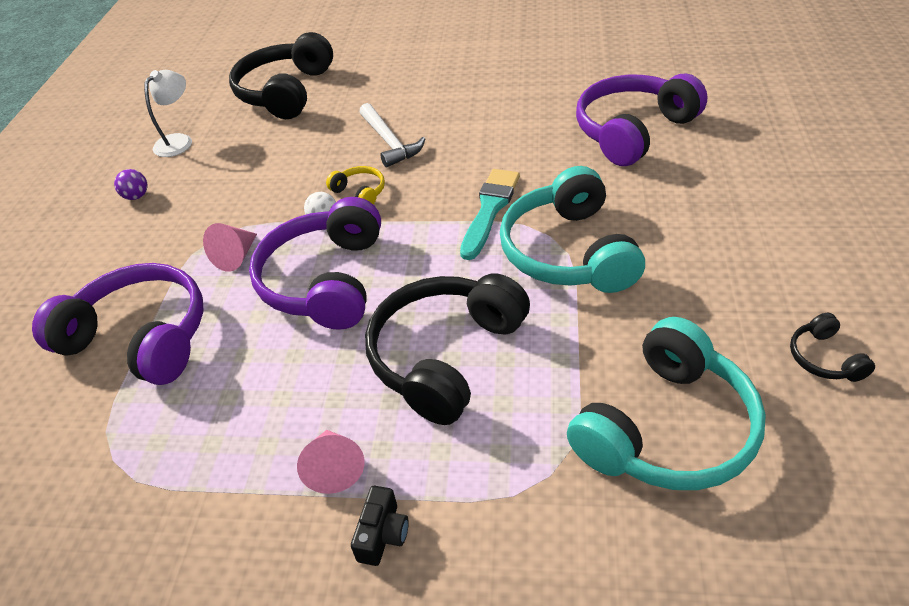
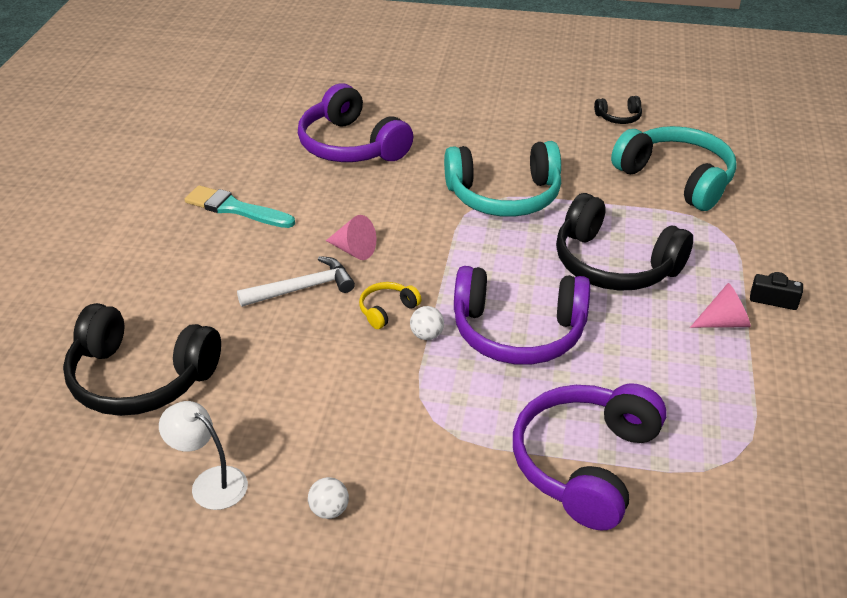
camera: 90 degrees left, 5 degrees down
(136, 196) = (329, 510): purple ball -> white ball
(236, 256) = (470, 399): pink cone -> pink cone (353, 250)
(490, 210) = (439, 230): turquoise brush -> turquoise brush (235, 209)

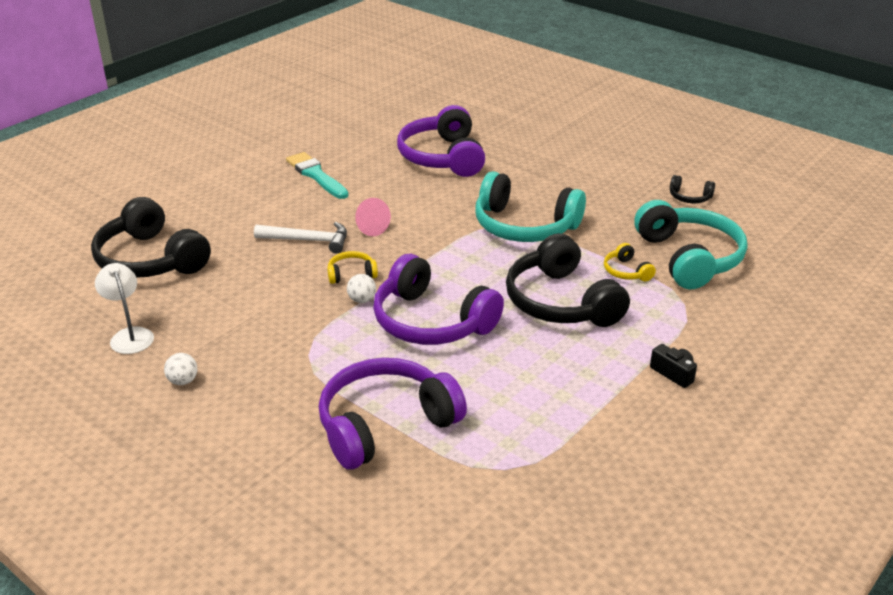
camera: 30 degrees right, 5 degrees down
(638, 211) = (626, 271): none -> yellow headphones
(724, 322) = (608, 374): pink cone -> none

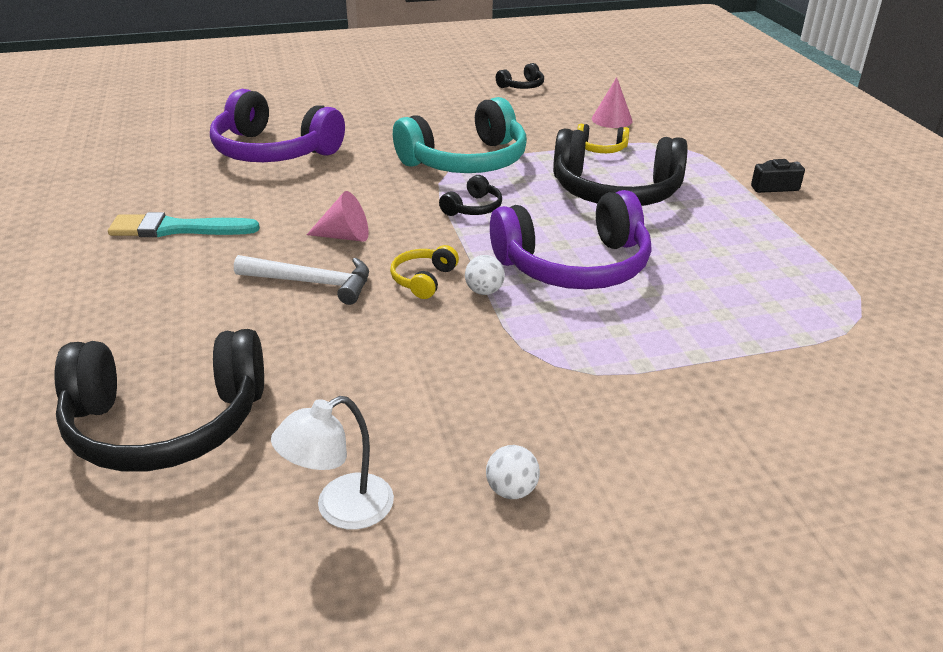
camera: 55 degrees left, 0 degrees up
(129, 335) = (340, 509): white lamp -> white lamp turned 45 degrees counterclockwise
(308, 240) = (312, 283): white hammer -> white hammer turned 60 degrees clockwise
(385, 425) = (737, 359): purple headphones -> none
(461, 255) = (473, 208): none -> black headphones
(689, 258) = (612, 119): turquoise headphones -> pink cone

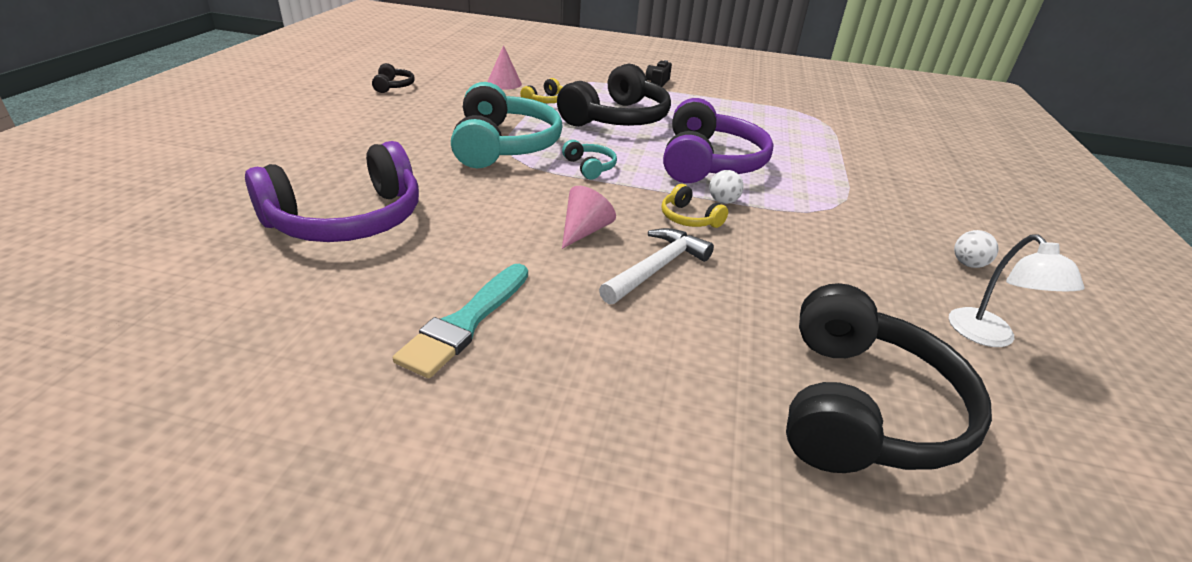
camera: 65 degrees left, 0 degrees up
(473, 208) = (590, 167): black headphones -> turquoise headphones

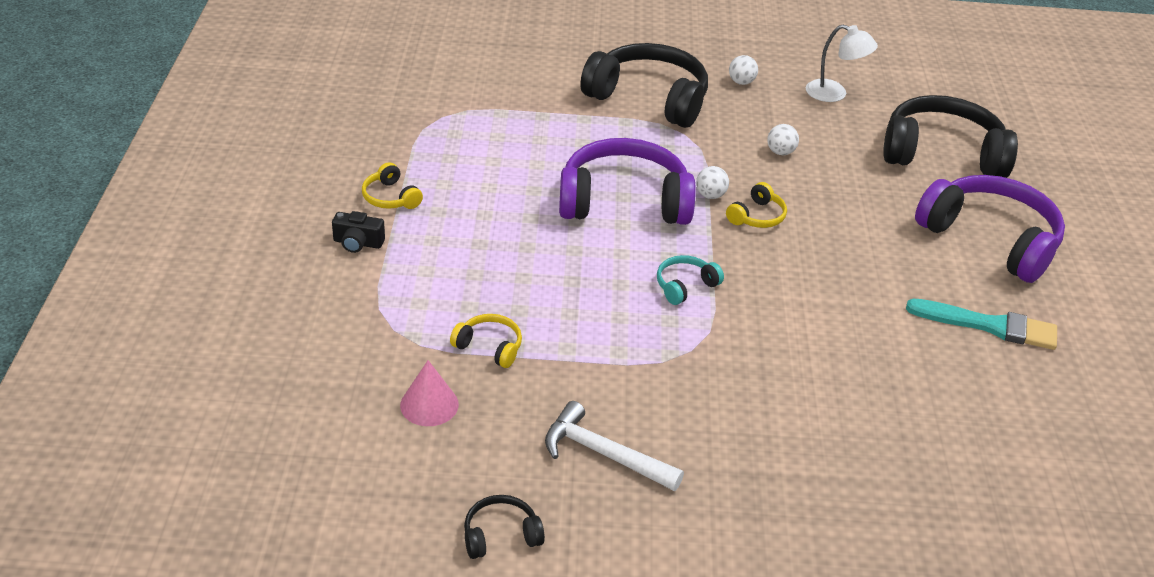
camera: 100 degrees left, 5 degrees up
(347, 219) = (905, 441): purple headphones -> purple headphones (990, 239)
(504, 145) = (665, 362): turquoise headphones -> none
(584, 231) = (820, 278): pink cone -> none
(617, 118) = (526, 274): black headphones -> black headphones (649, 98)
(656, 268) = (852, 234): white hammer -> white hammer (604, 454)
(707, 94) = (390, 197): none -> yellow headphones
(815, 258) = (780, 152): none -> white ball
(989, 337) = (834, 94): white lamp -> white lamp turned 45 degrees clockwise

